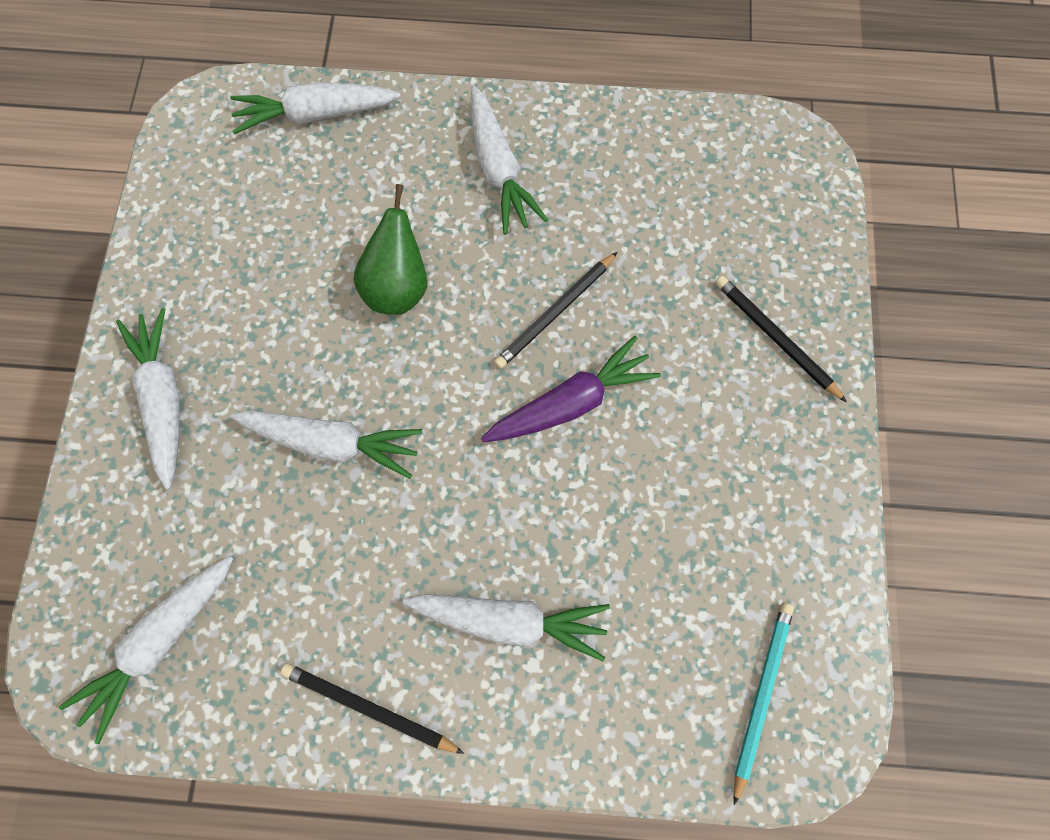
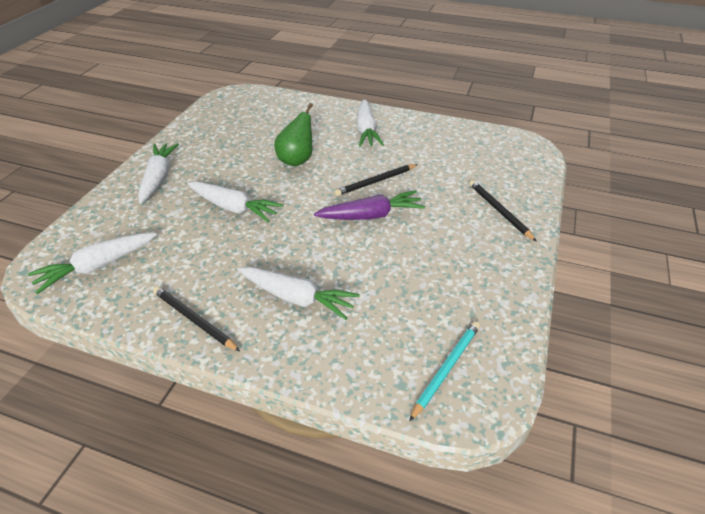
camera: 15 degrees right, 30 degrees down
(315, 115) = (285, 102): white carrot -> none

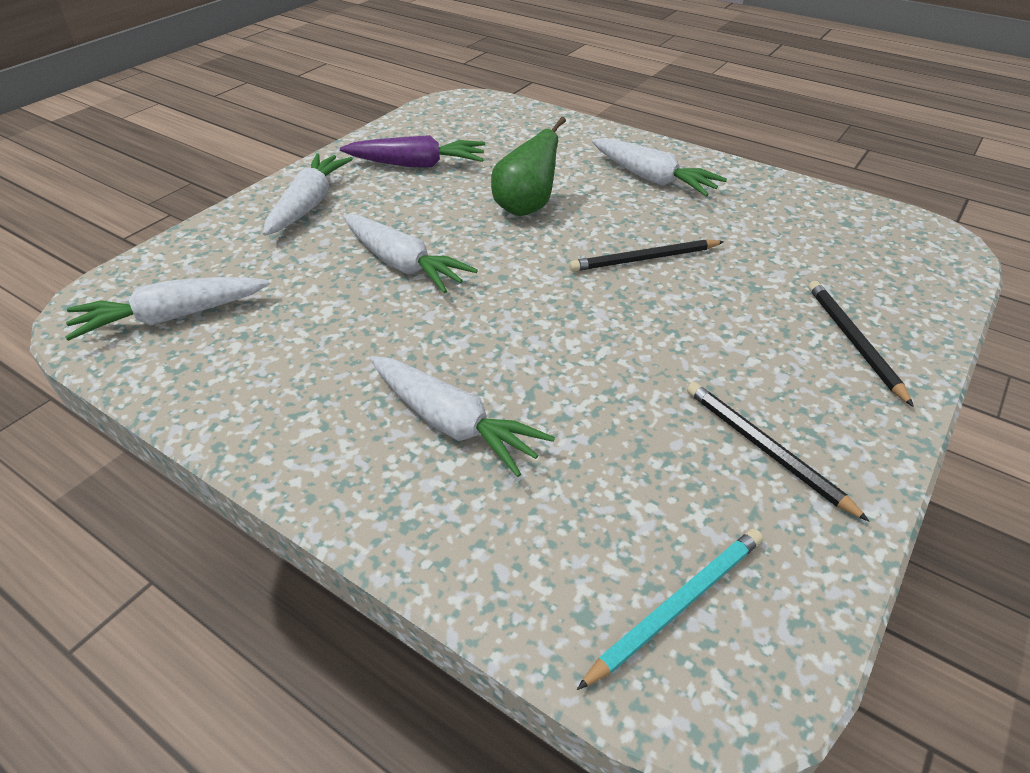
camera: 15 degrees right, 0 degrees up
(194, 320) = (278, 426): black pencil -> black pencil (765, 450)
(366, 131) = (652, 179): white carrot -> white carrot turned 60 degrees counterclockwise
(371, 215) = (620, 311): purple carrot -> purple carrot (417, 164)

